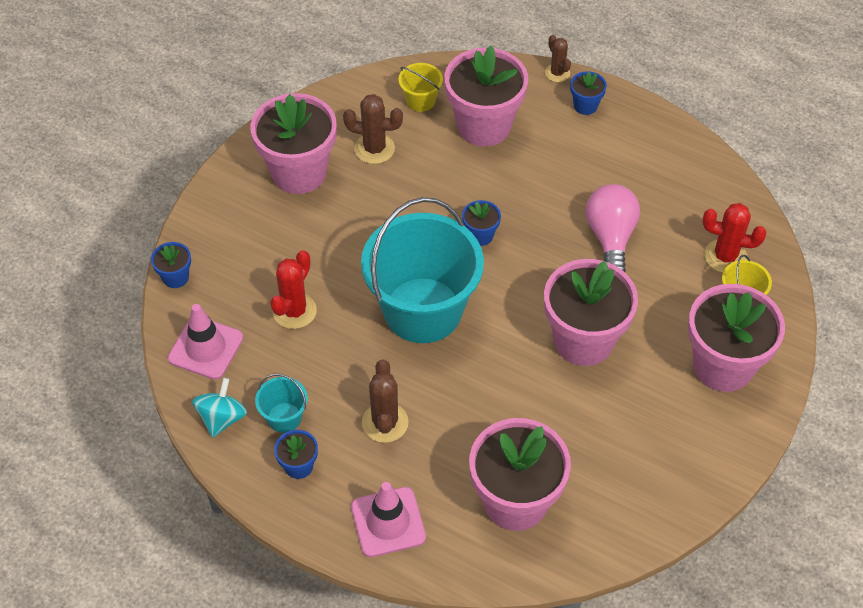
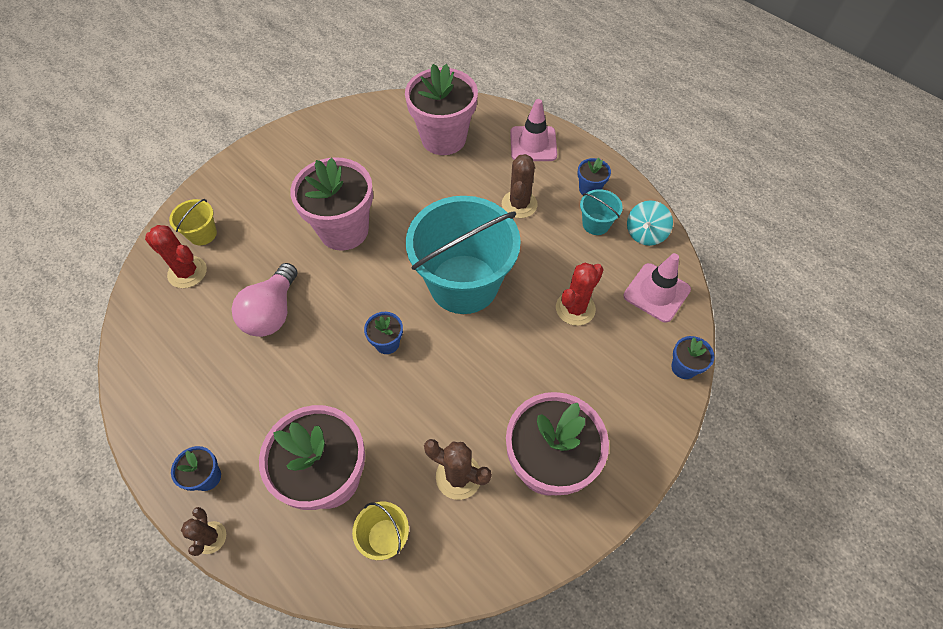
camera: 165 degrees left, 5 degrees up
(723, 366) = (251, 190): pink flower pot -> none

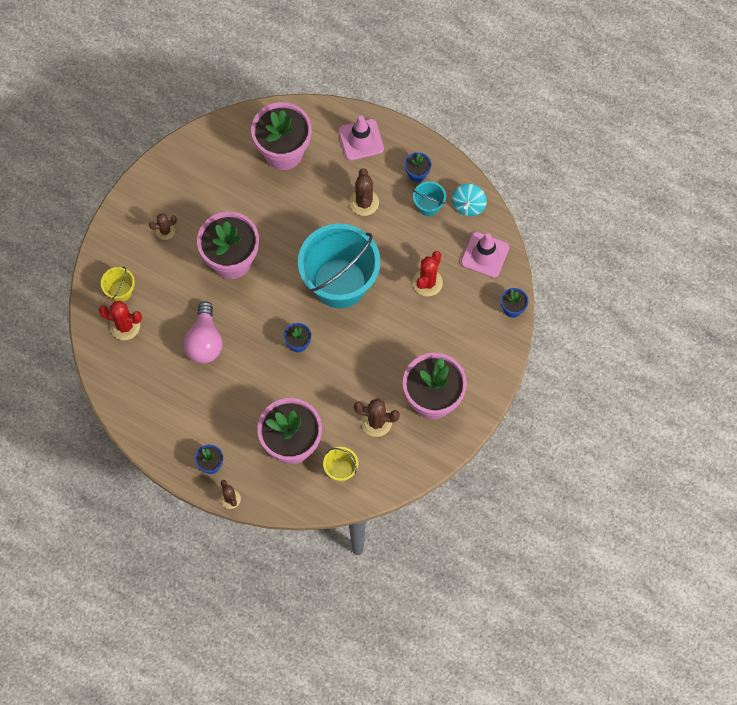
camera: 15 degrees left, 10 degrees up
(282, 185) = (165, 231): none -> brown cactus

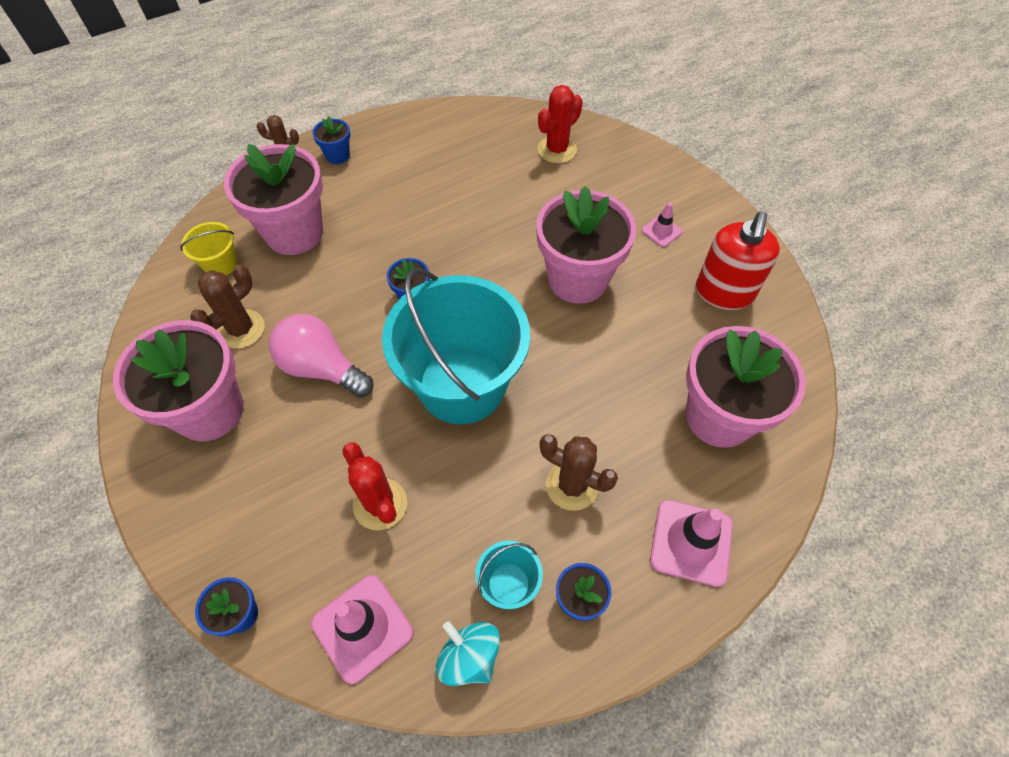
camera: 120 degrees right, 10 degrees down
(120, 291) = (604, 162): yellow bucket -> none
(165, 231) = (661, 231): brown cactus -> pink traffic cone
(196, 179) = (724, 292): none -> red soap dispenser
(204, 341) = (486, 208): pink light bulb -> pink light bulb (322, 368)

